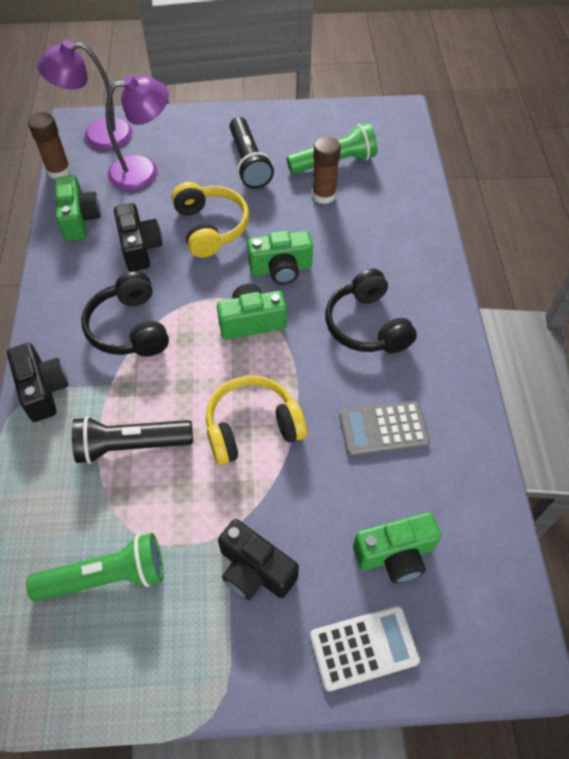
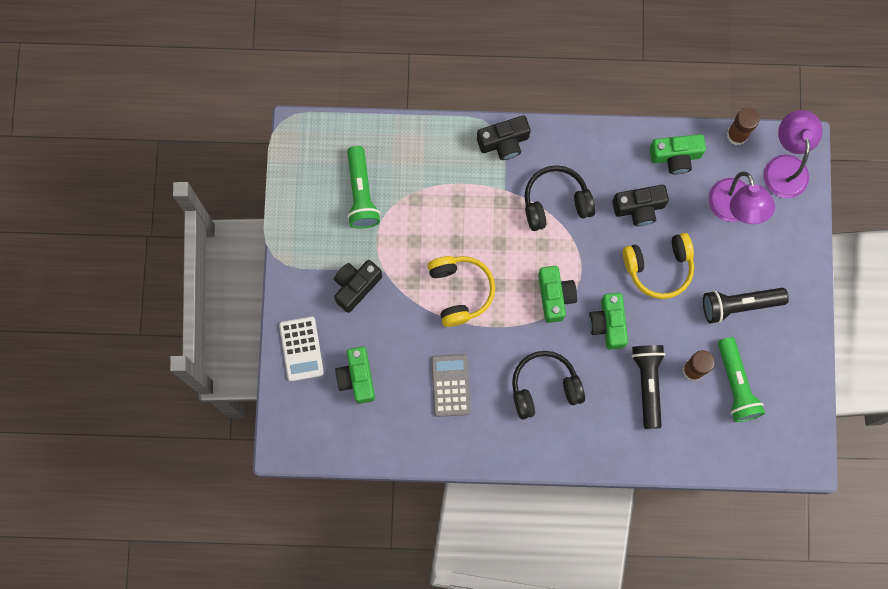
camera: 95 degrees right, 20 degrees up
(131, 445) = (453, 206): black flashlight -> black flashlight (648, 384)

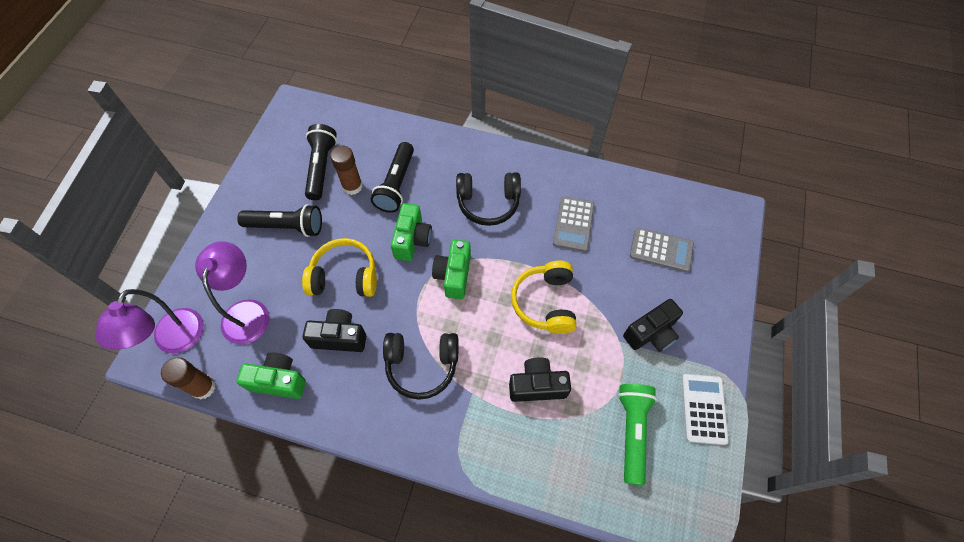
camera: 165 degrees left, 15 degrees down
(301, 349) = (714, 288): white calculator -> white calculator (703, 409)
(357, 378) = (661, 250): green camera -> grey calculator
(504, 142) = (457, 448): black camera -> black camera (537, 385)
(736, 384) = (321, 167): green flashlight -> black flashlight

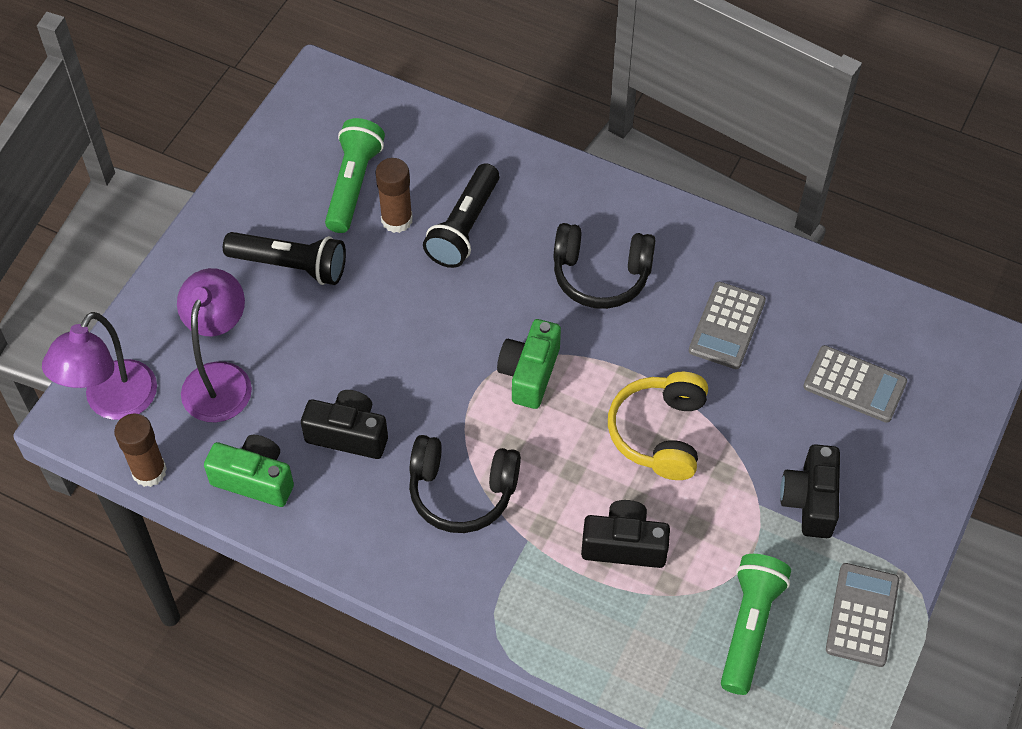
camera: 10 degrees right, 5 degrees down
(321, 167) = (353, 184): black flashlight -> green flashlight
(344, 276) = (367, 351): yellow headphones -> none
(412, 239) = (476, 313): green camera -> none
(651, 333) = (810, 501): black camera -> black camera turned 120 degrees clockwise
(703, 409) = (862, 615): white calculator -> grey calculator

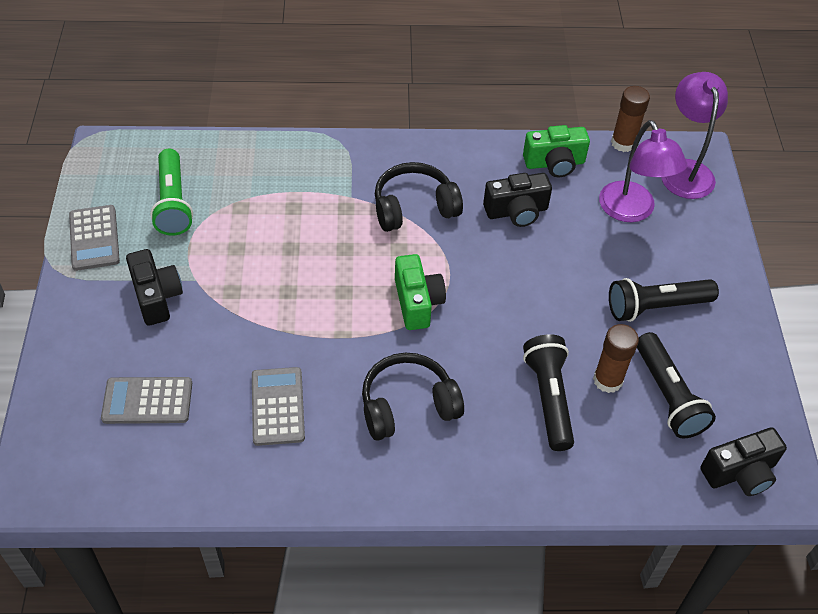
camera: 150 degrees right, 5 degrees down
(353, 184) = (668, 396): green flashlight -> black flashlight
(624, 545) = (283, 218): black camera -> black camera (740, 473)
(660, 433) = (293, 299): yellow headphones -> none

